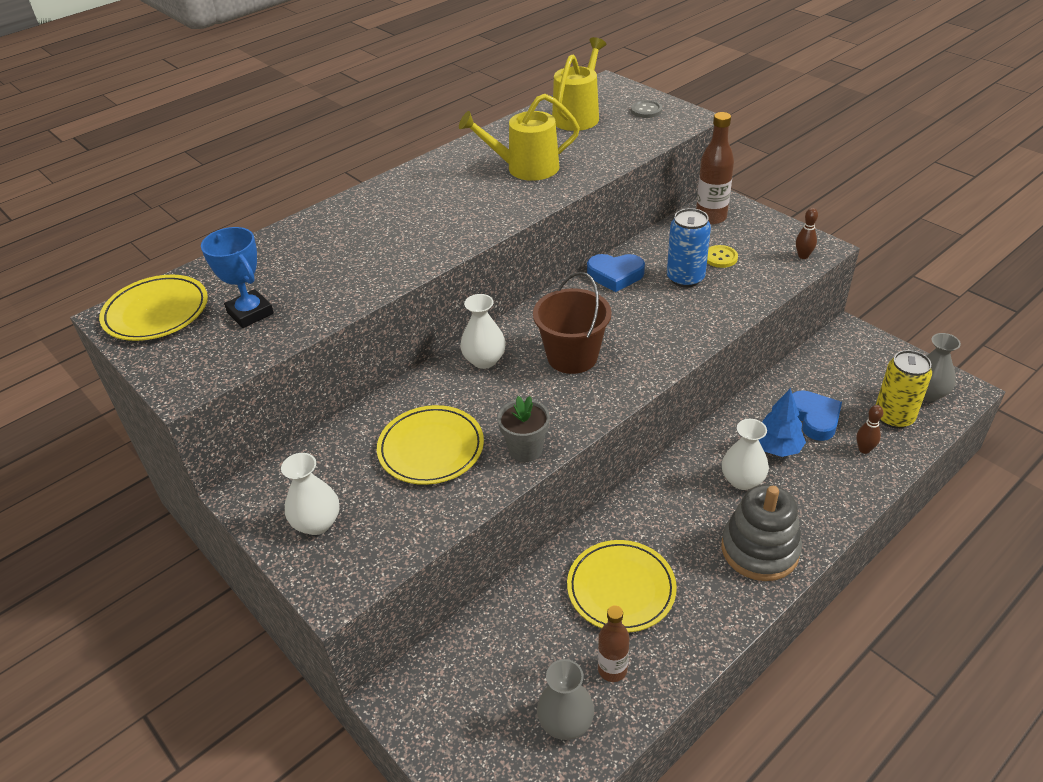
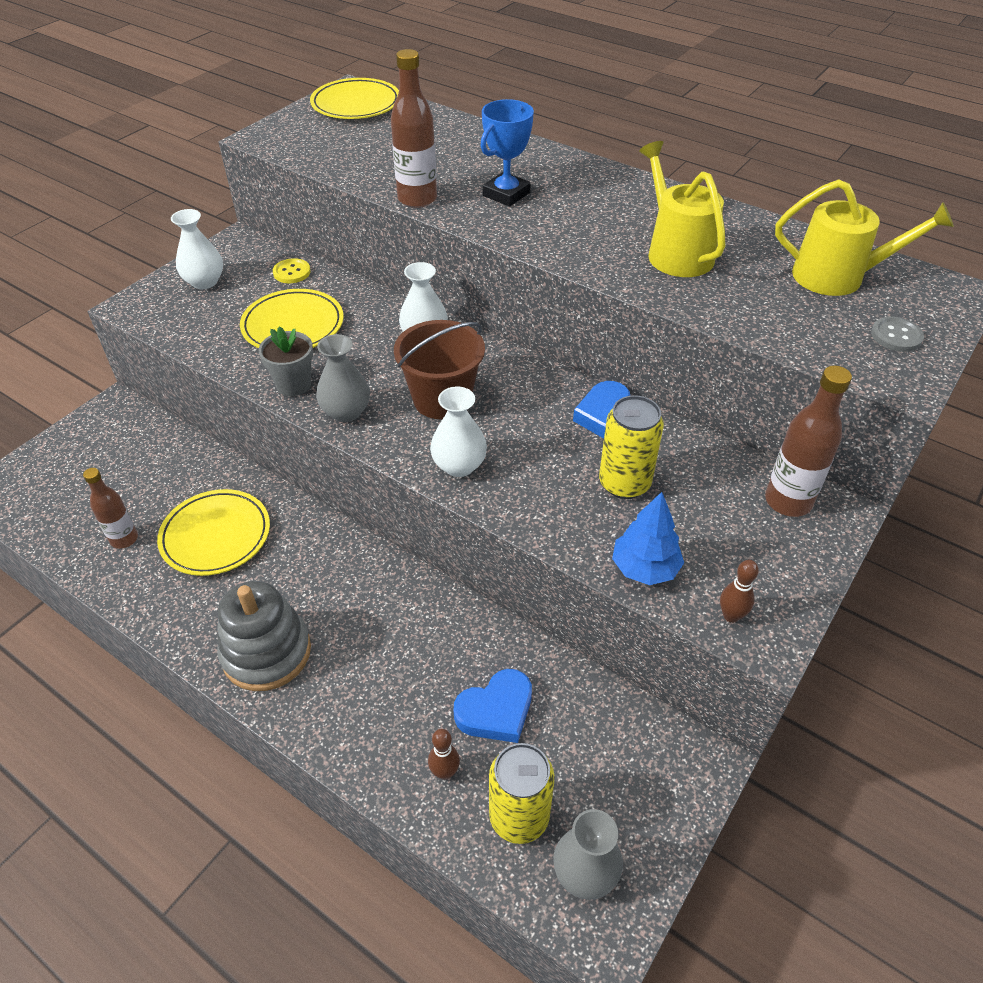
camera: 75 degrees right, 5 degrees up
(250, 313) = (360, 143): blue trophy -> blue trophy (506, 194)
(384, 282) = (417, 199): none -> brown bottle
(565, 722) = (75, 513): grey vase -> grey vase (346, 412)
(685, 278) = (624, 483): blue can -> yellow can
(720, 257) = (687, 517): yellow button -> yellow button (292, 272)
(742, 480) = (372, 631): white vase -> white vase (459, 465)
(777, 448) = (432, 667): blue tree -> blue tree (645, 568)

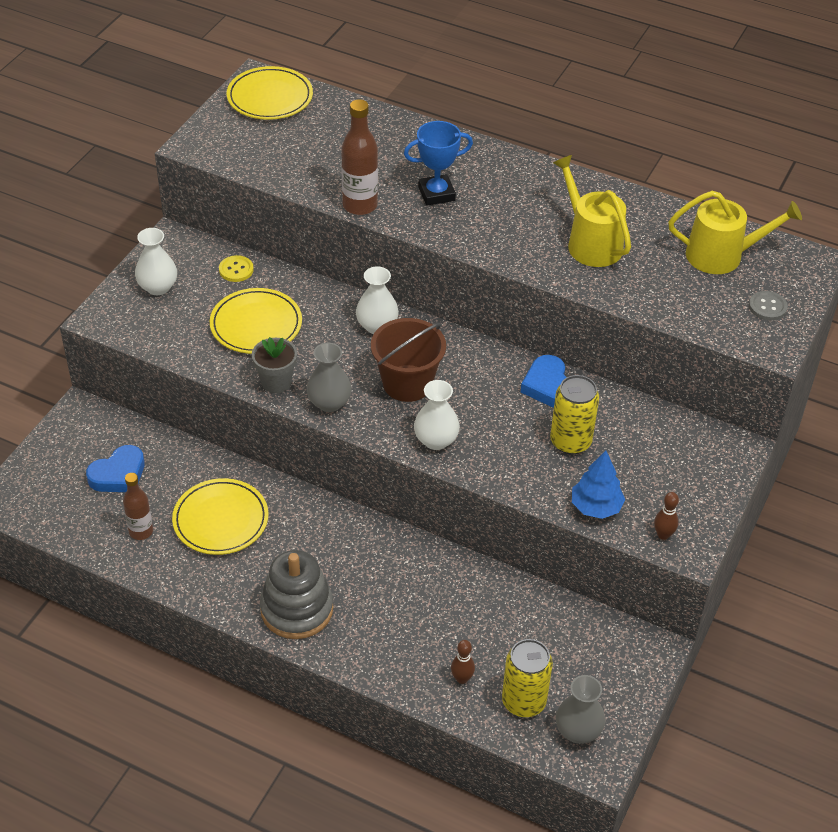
camera: 10 degrees left, 0 degrees up
(496, 710) = (491, 631): blue heart -> blue heart (118, 474)
(506, 194) = (436, 194): blue trophy -> blue trophy turned 45 degrees clockwise
(788, 501) = (698, 443): brown bottle -> none

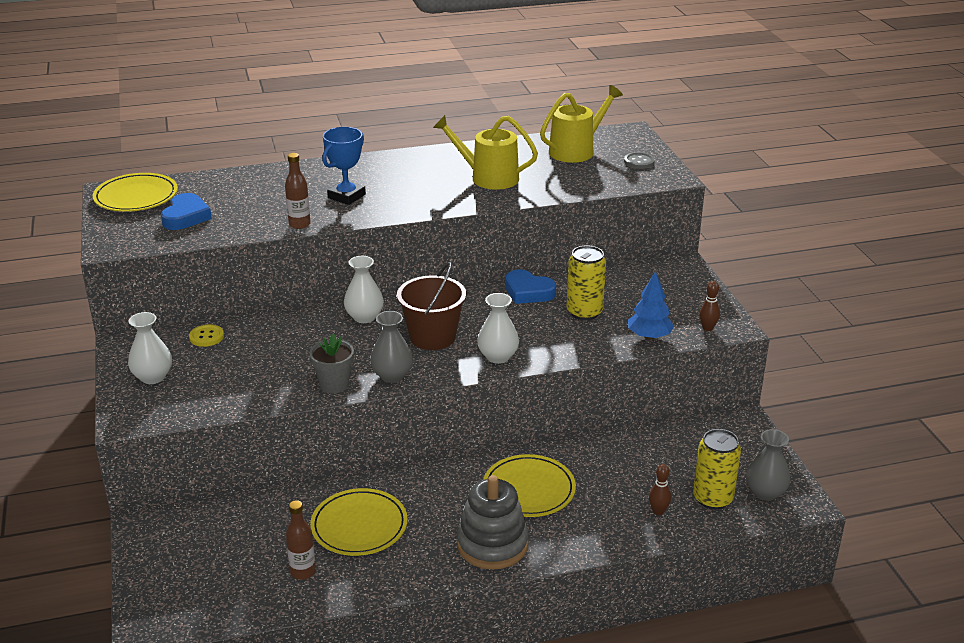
camera: 40 degrees left, 15 degrees down
(118, 474) = (233, 547): blue heart -> blue heart (186, 217)
(256, 325) = (269, 360): yellow plate -> yellow plate (529, 490)
(360, 205) = (299, 224): brown bottle -> brown bottle, size x0.66

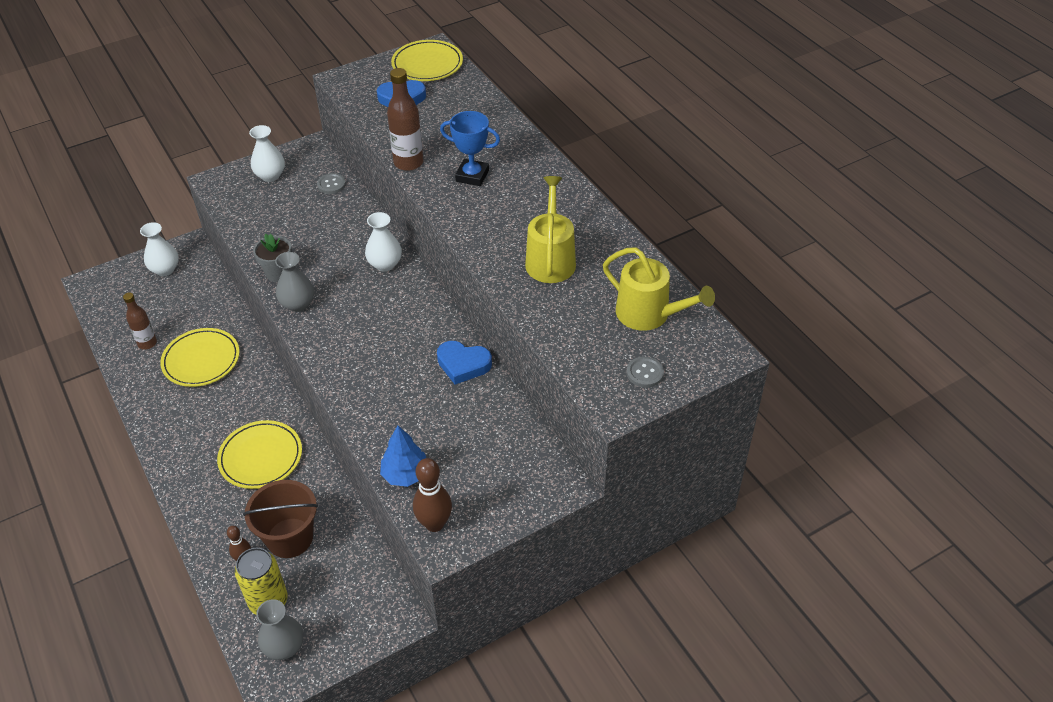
camera: 75 degrees right, 15 degrees up
(206, 337) = (331, 184): yellow button -> grey button
(299, 224) = (408, 163): brown bottle -> brown bottle, size x1.50
(432, 337) = (364, 315): brown bucket -> brown bucket (290, 538)
(492, 544) = (187, 447): grey stacking toy -> none
(498, 357) = (342, 366): white vase -> white vase (165, 269)
(528, 292) = (463, 364): blue heart -> blue heart turned 90 degrees counterclockwise
(584, 312) = (437, 415): yellow can -> none
(707, 328) = (434, 524): brown bowling pin -> brown bowling pin, size x1.71

